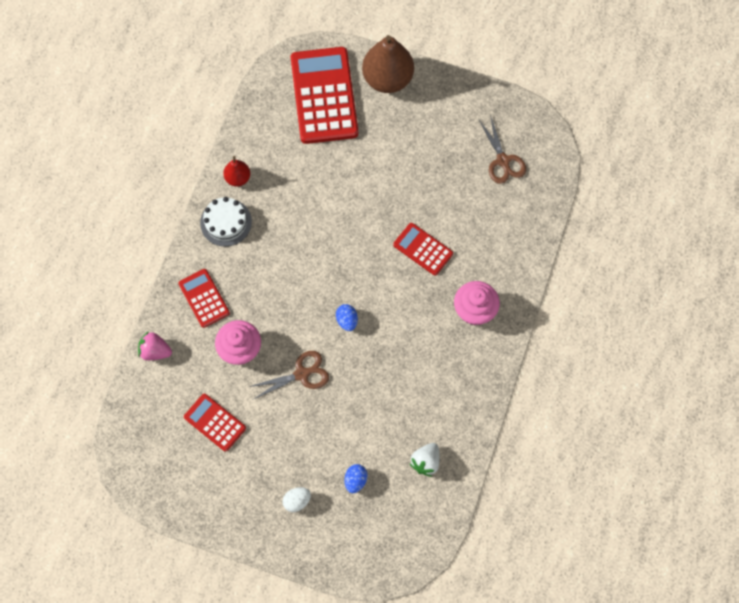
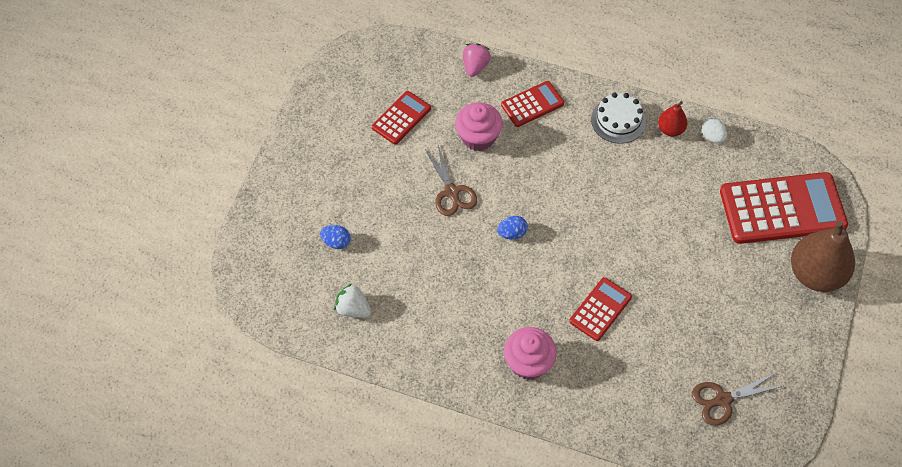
camera: 90 degrees right, 10 degrees down
(297, 501) = (318, 190): white egg -> white egg (712, 136)

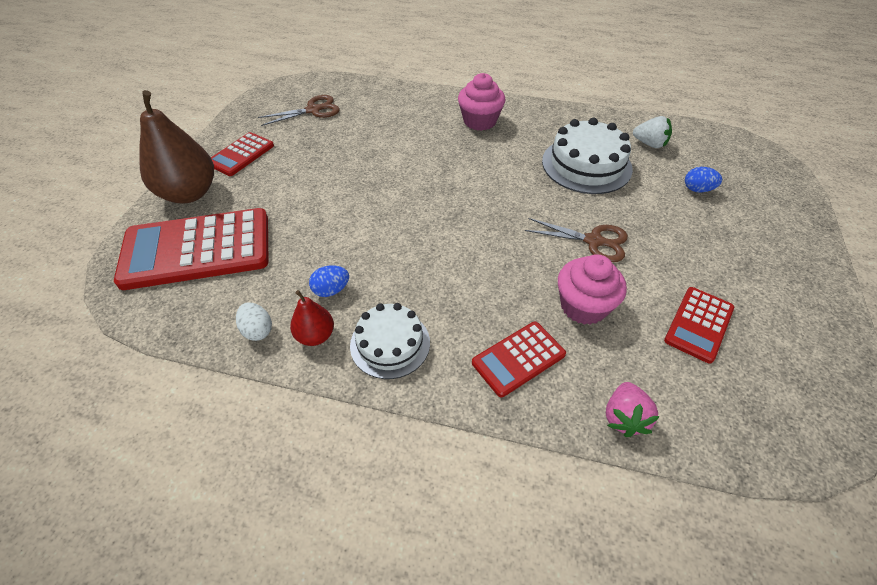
camera: 175 degrees right, 10 degrees down
(429, 283) = (586, 165): none -> white cake
(452, 192) = (594, 241): brown scissors -> brown scissors turned 135 degrees clockwise
(512, 233) = (514, 208): blue egg -> blue egg (331, 290)
(600, 309) = (416, 156): red calculator -> red calculator (241, 155)

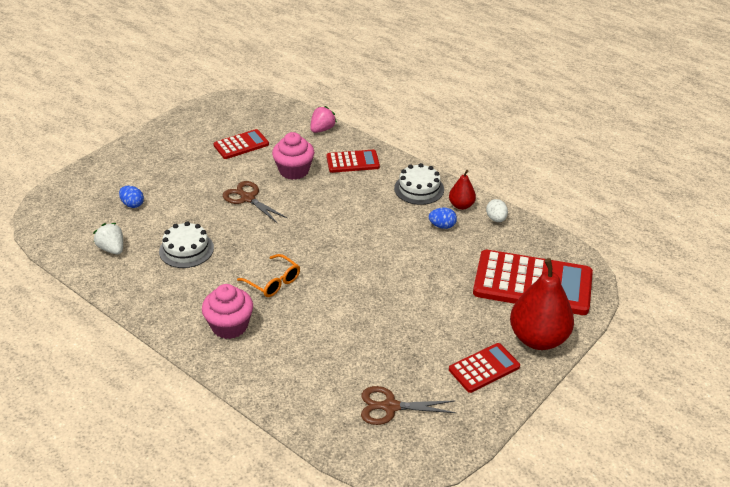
camera: 155 degrees left, 10 degrees down
(189, 193) = (538, 338): brown pear -> red pear
(476, 163) = (273, 282): none -> orange glasses
(586, 165) = (186, 249): white cake -> white cake, size x0.66

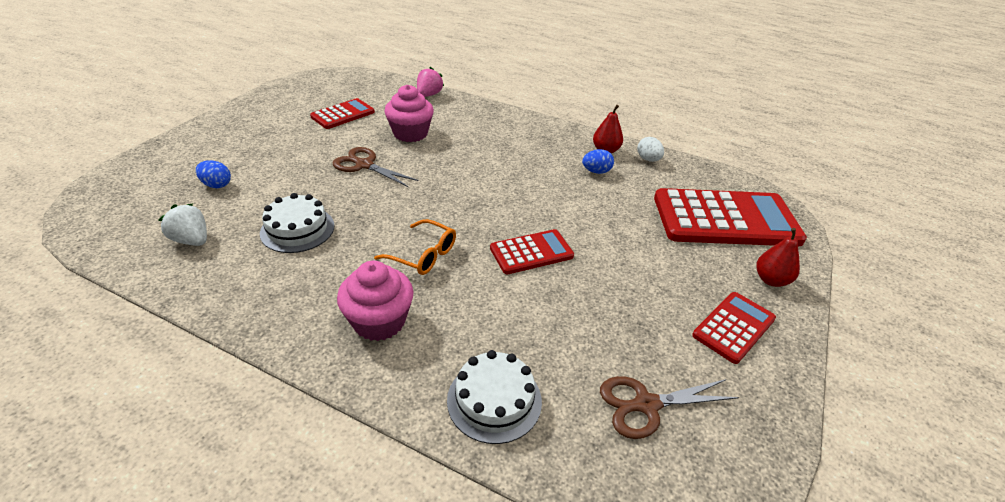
camera: 15 degrees left, 0 degrees up
(352, 162) = (472, 121): red calculator -> red calculator (531, 252)
(419, 189) = (554, 139): white cake -> white cake (494, 400)
(538, 338) = (771, 280): red pear -> red pear, size x0.51

